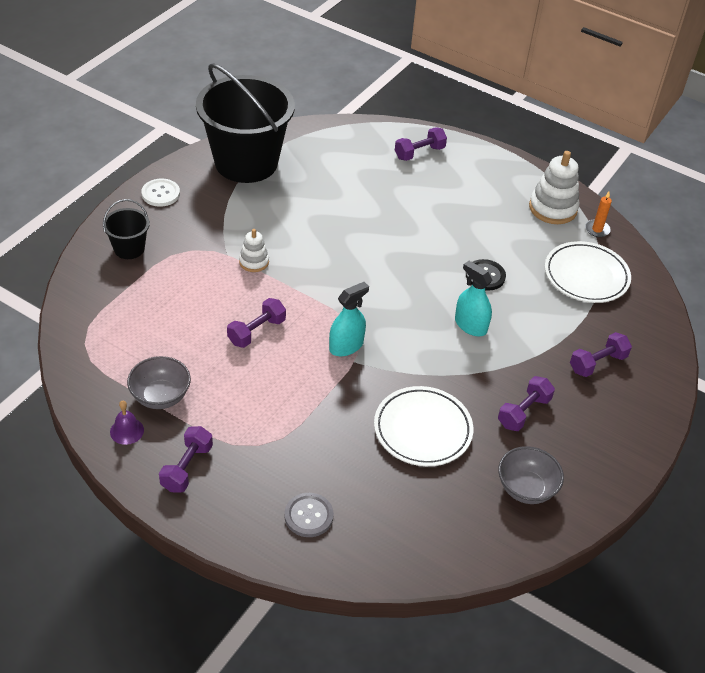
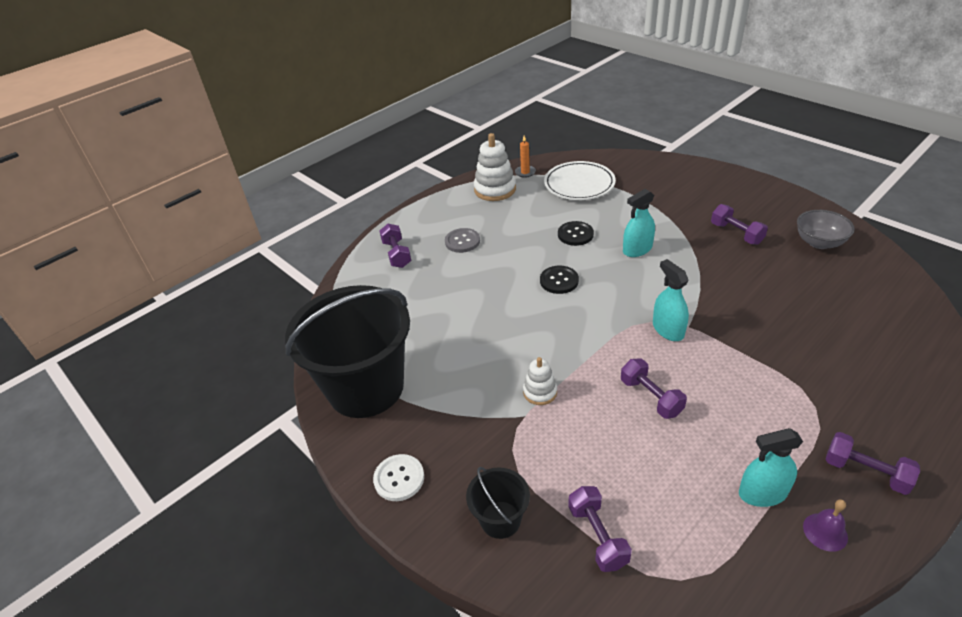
camera: 70 degrees left, 5 degrees down
(160, 396) = (762, 493): grey bowl -> turquoise spray bottle
(308, 516) = (896, 375): grey button -> grey button (462, 241)
(404, 267) = (559, 281): none -> black button
(422, 429) = (768, 291): white plate -> none
(597, 363) = (677, 192): purple dumbbell -> purple dumbbell (597, 536)

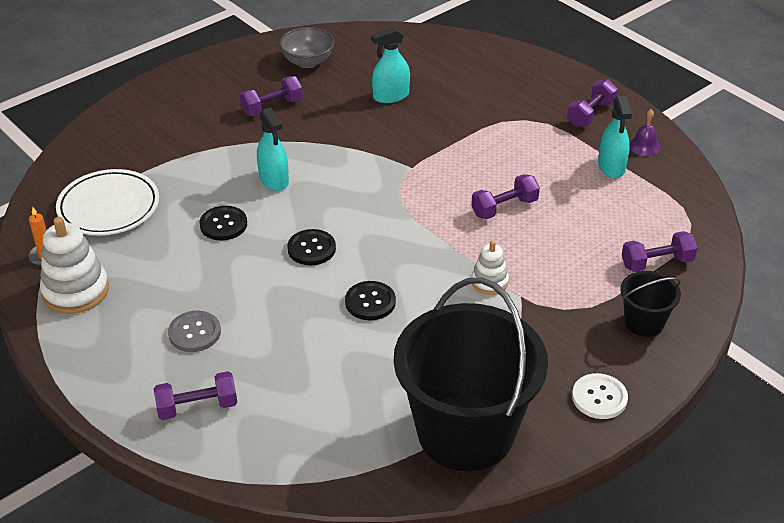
camera: 90 degrees left, 0 degrees up
(503, 320) = (370, 302): none -> black button
(668, 330) = (414, 181): turquoise spray bottle -> turquoise spray bottle (391, 96)

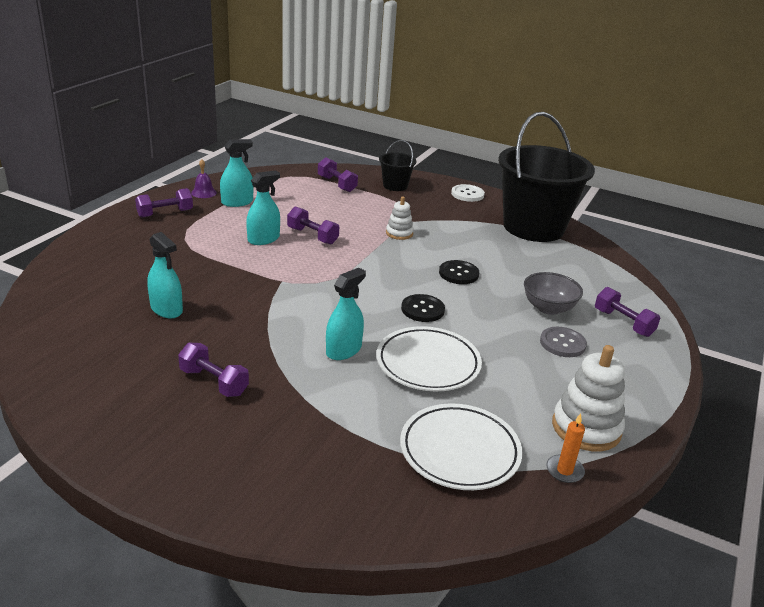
camera: 115 degrees left, 10 degrees down
(223, 224) = (428, 363): black button -> white plate
(307, 62) = (105, 378): grey bowl -> grey bowl (548, 308)
(508, 171) = (263, 239): none -> turquoise spray bottle
(591, 114) = (165, 213): purple dumbbell -> purple dumbbell turned 45 degrees counterclockwise

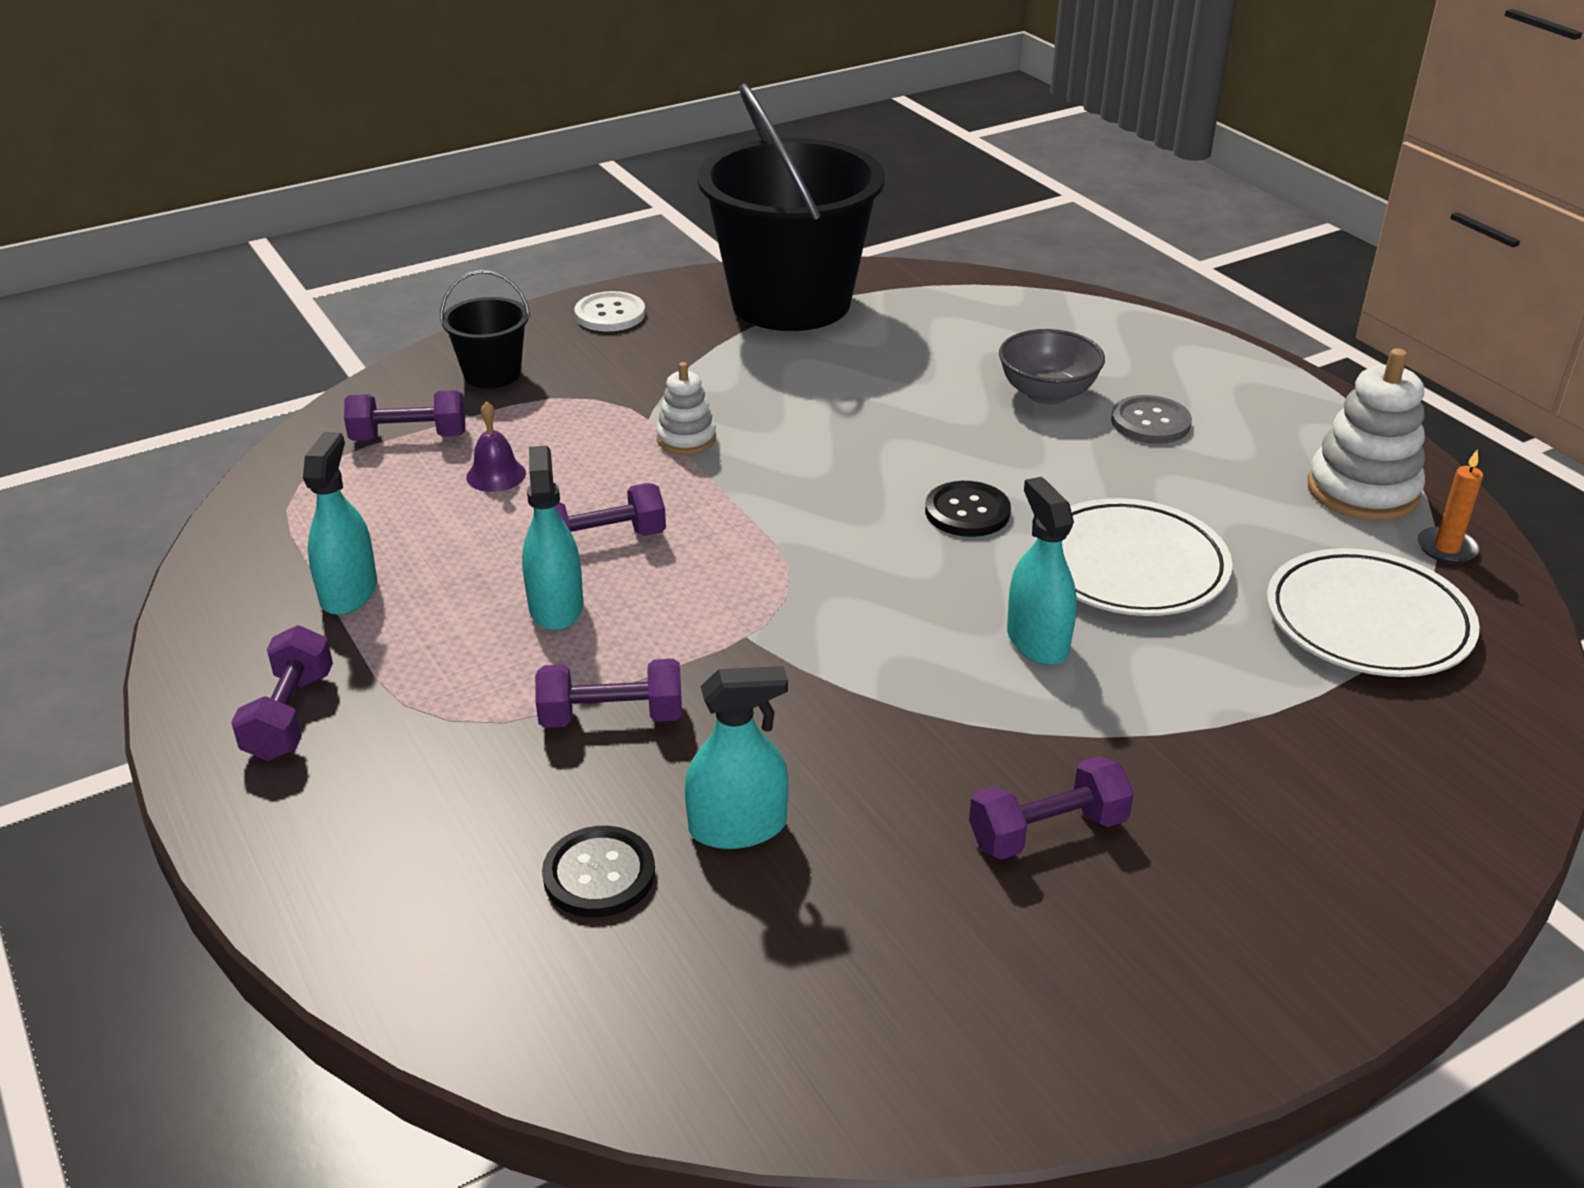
camera: 55 degrees left, 5 degrees up
(203, 192) = (245, 627): purple bell -> purple bell (496, 475)
(458, 273) = (880, 432): black button -> black button (599, 874)
(623, 323) = (1130, 350): purple dumbbell -> purple dumbbell (611, 717)

